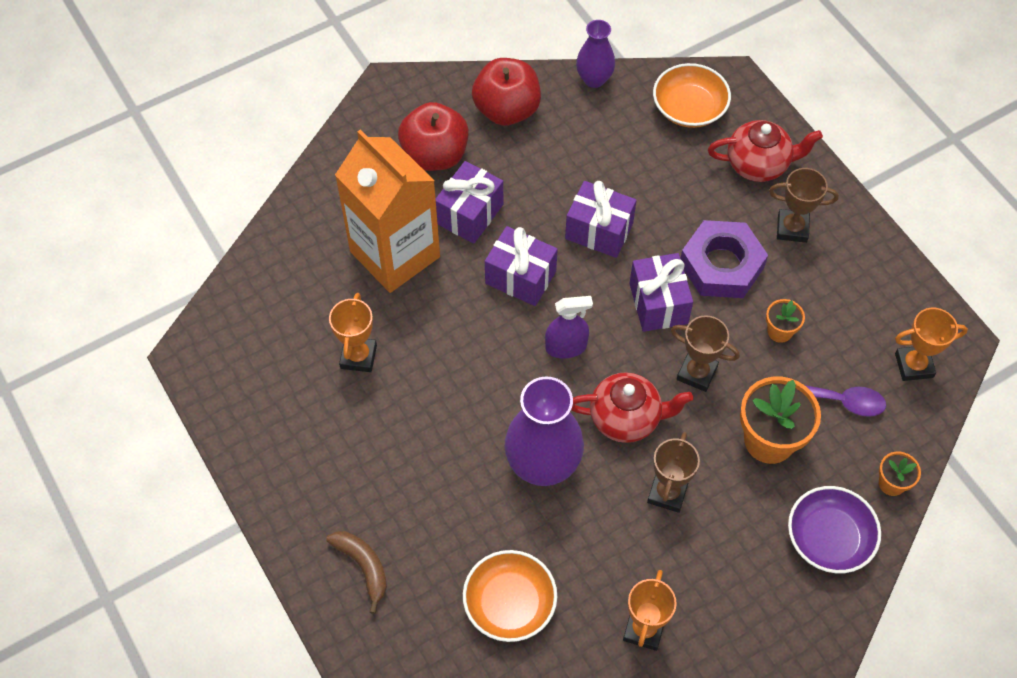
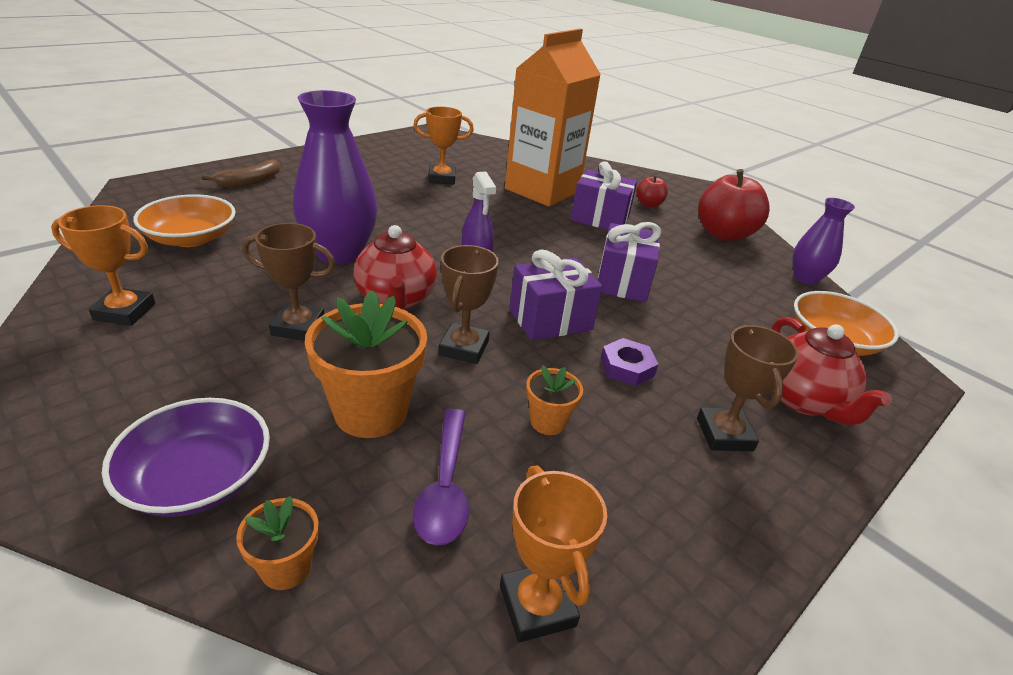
camera: 75 degrees right, 25 degrees down
(435, 155) = (649, 204): red apple -> red apple, size x0.50
(520, 277) = (546, 241): purple gift -> none
(721, 265) = (627, 367): purple nut -> purple nut, size x0.51

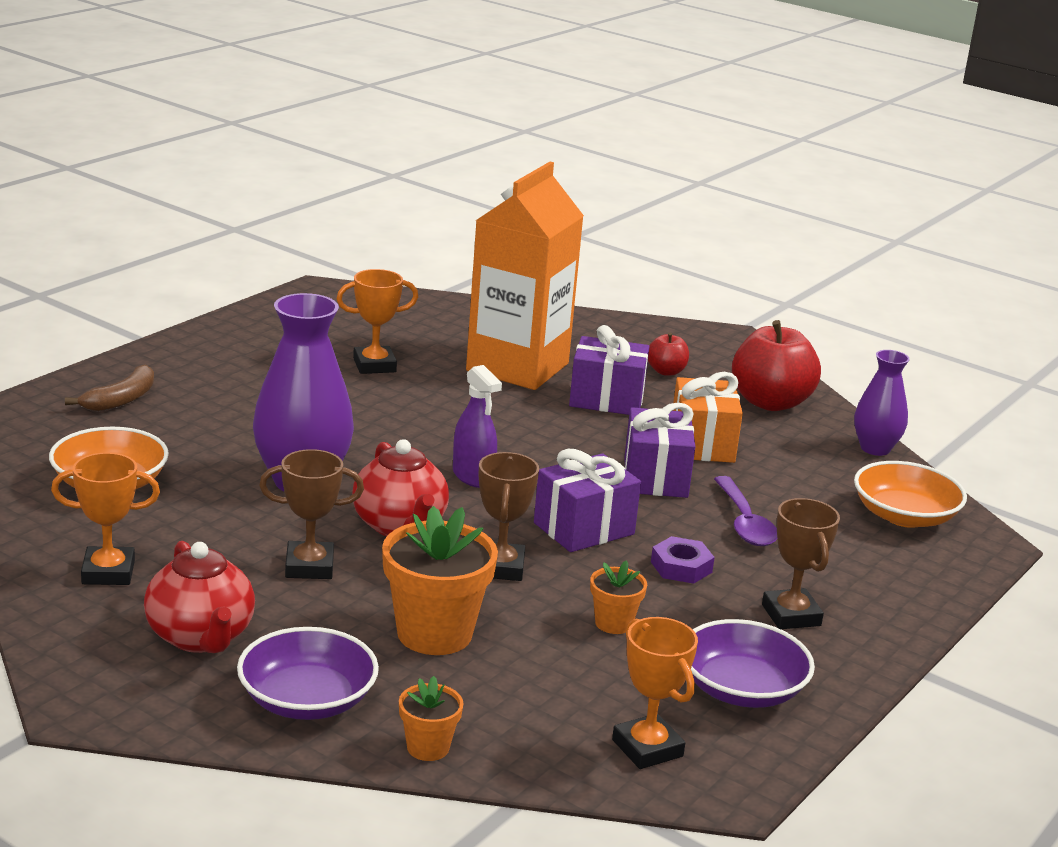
camera: 10 degrees left, 10 degrees down
(445, 487) = (536, 682): purple spoon -> purple spoon (744, 522)
(662, 526) = (742, 689): none -> purple bowl
(666, 259) = (702, 444): none -> orange gift
(802, 400) = (869, 577): red teapot -> red teapot (200, 637)

